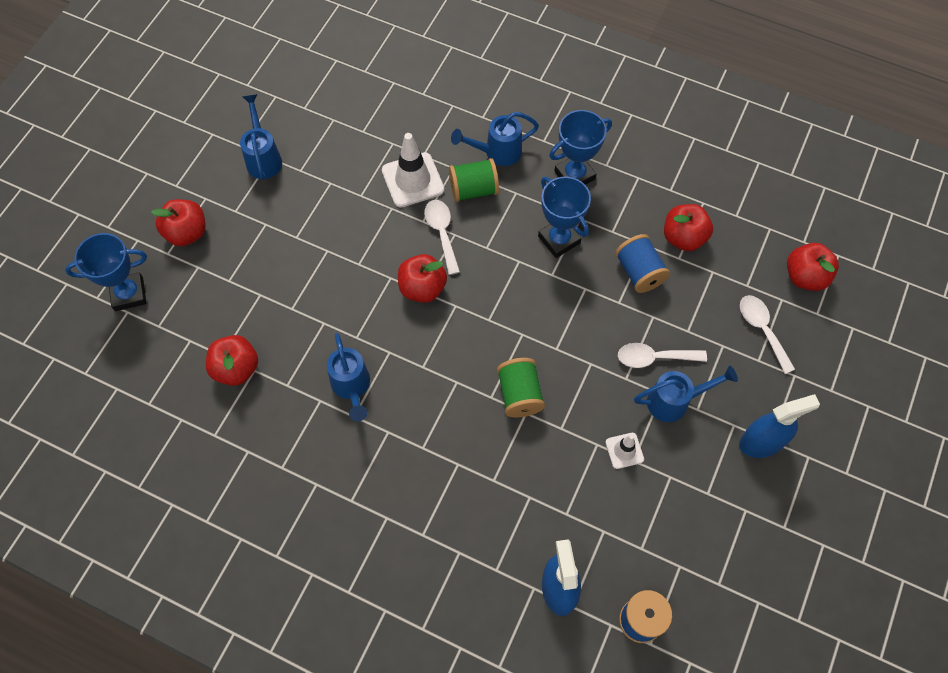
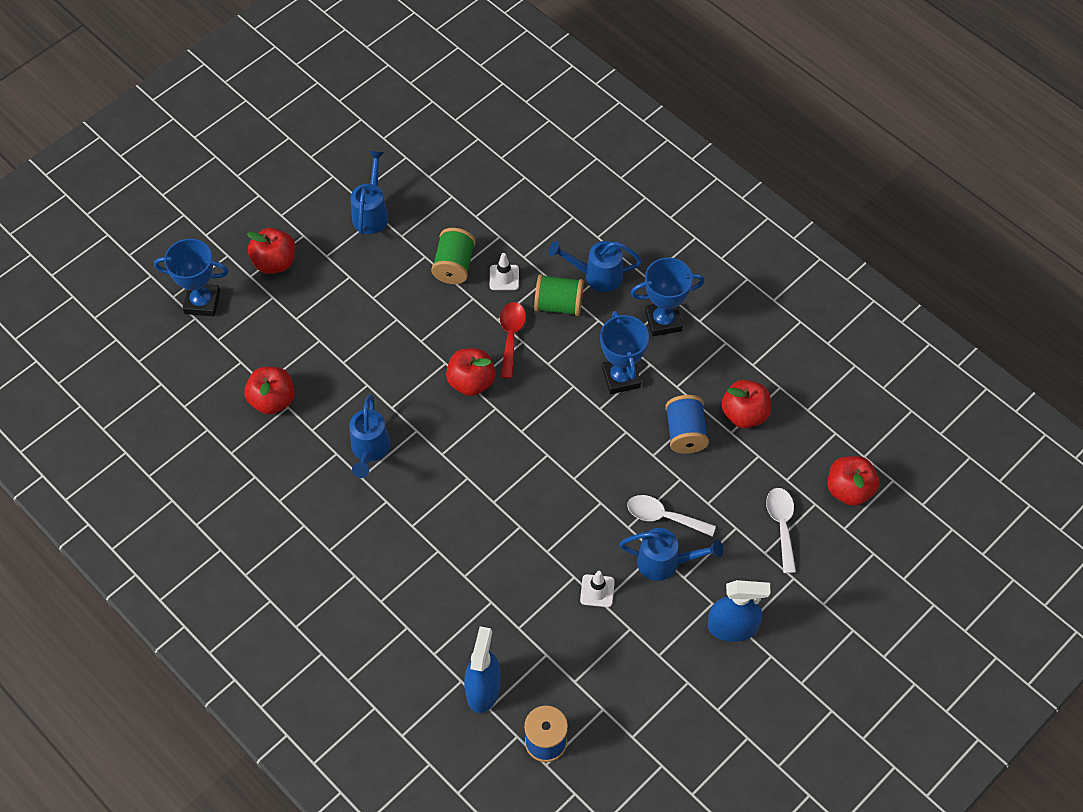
camera: 20 degrees right, 5 degrees down
(413, 180) = (504, 277): white traffic cone -> white traffic cone, size x0.55
(442, 233) = (511, 336): white spoon -> red spoon
(519, 394) = (521, 508): green spool -> green spool (454, 266)

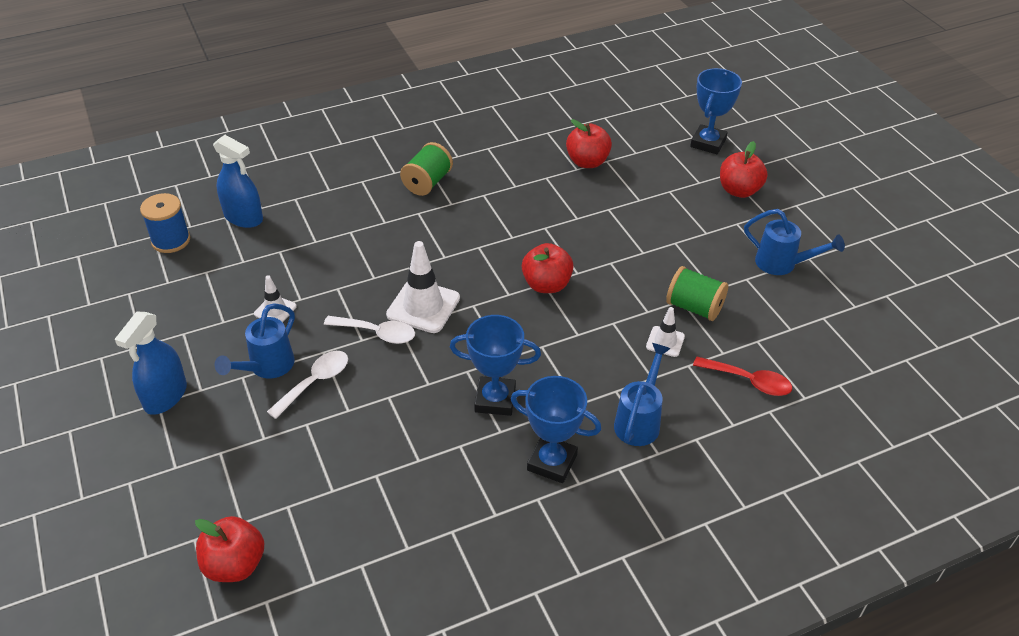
camera: 110 degrees right, 15 degrees down
(369, 451) = (506, 204): blue watering can -> none
(511, 336) = (587, 327): red spoon -> red spoon (748, 381)
(540, 470) = (423, 306): none -> white traffic cone
(559, 305) = (612, 376): green spool -> green spool (427, 183)
(663, 321) = (552, 462): blue trophy -> blue trophy turned 75 degrees counterclockwise
(685, 433) = (398, 433): blue spool -> none
(744, 414) = (391, 496): red apple -> none
(781, 526) = (238, 479): white spoon -> white spoon (376, 333)

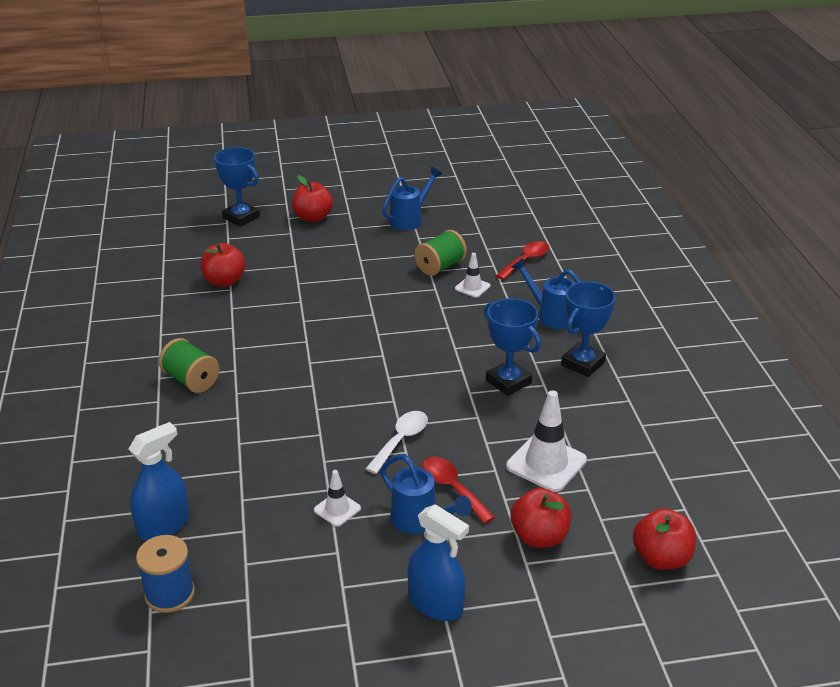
camera: 75 degrees left, 10 degrees down
(315, 382) = (453, 488): white spoon -> red spoon
(423, 306) = (377, 407): white traffic cone -> white traffic cone (546, 463)
(495, 400) = (508, 382): blue trophy -> blue trophy turned 60 degrees counterclockwise
(546, 285) = (380, 332): red apple -> red apple (539, 537)

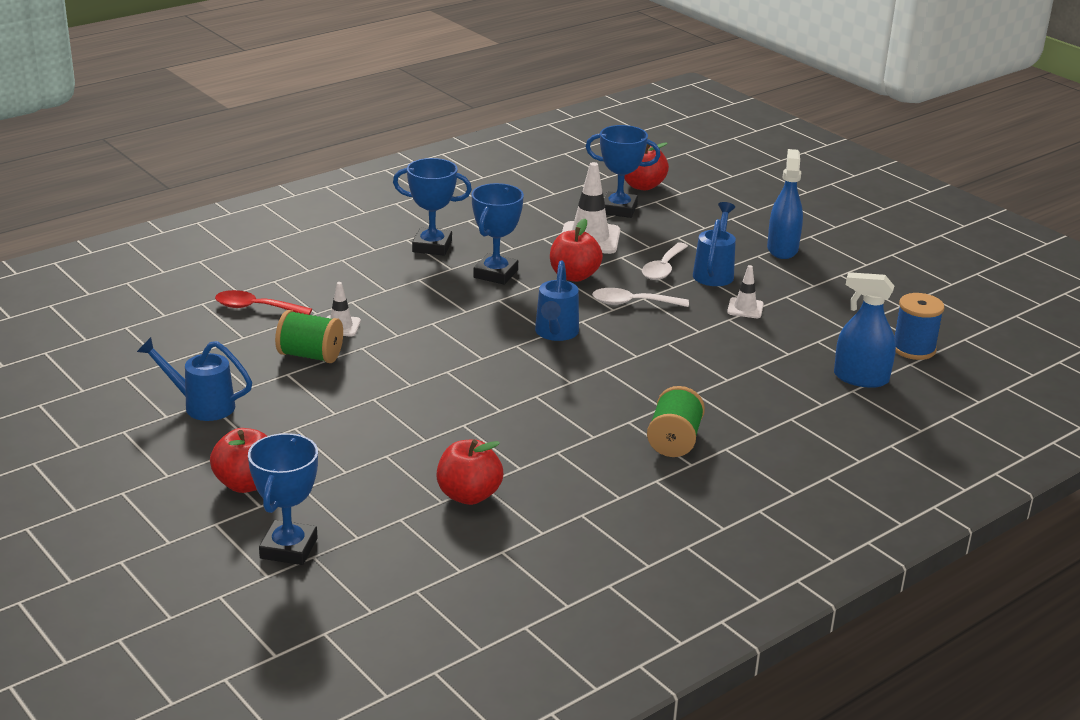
camera: 120 degrees left, 5 degrees down
(453, 488) = (663, 268): red spoon -> white spoon
(539, 537) = (674, 227): red apple -> red apple (574, 276)
(550, 315) = (360, 275): blue watering can -> blue watering can (555, 334)
(605, 512) = (619, 209): none -> blue trophy

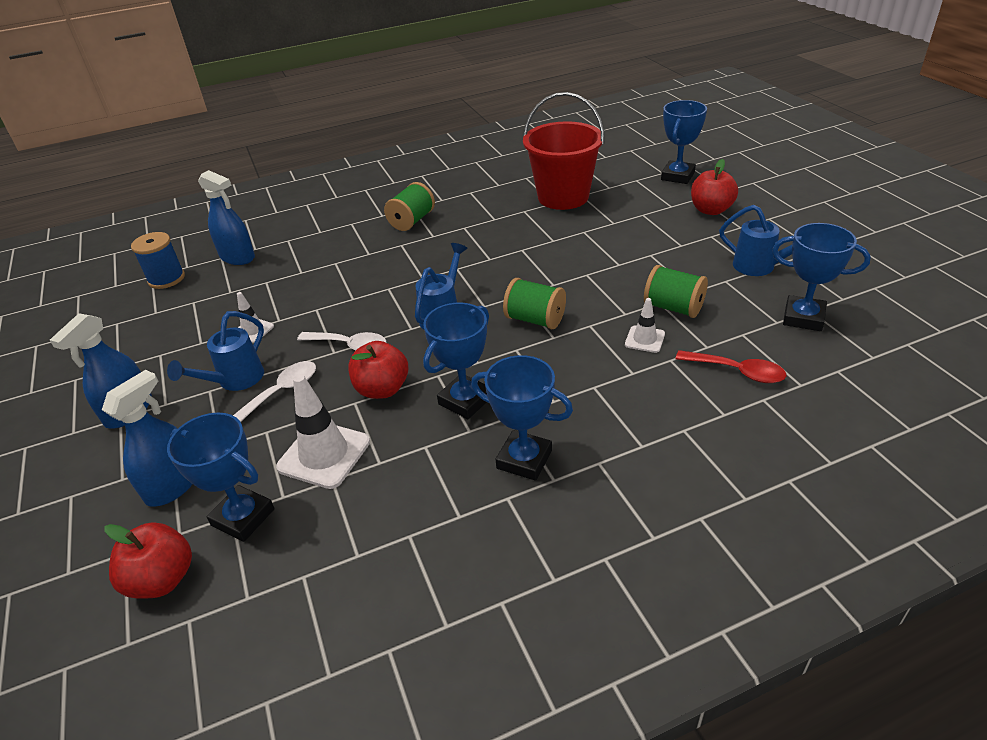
camera: 160 degrees left, 10 degrees up
(176, 355) = (803, 318): none -> blue trophy
(456, 336) = (535, 319): none -> green spool
(469, 495) = (563, 197): red apple -> red bucket
(688, 218) = (173, 485): none -> blue spray bottle

